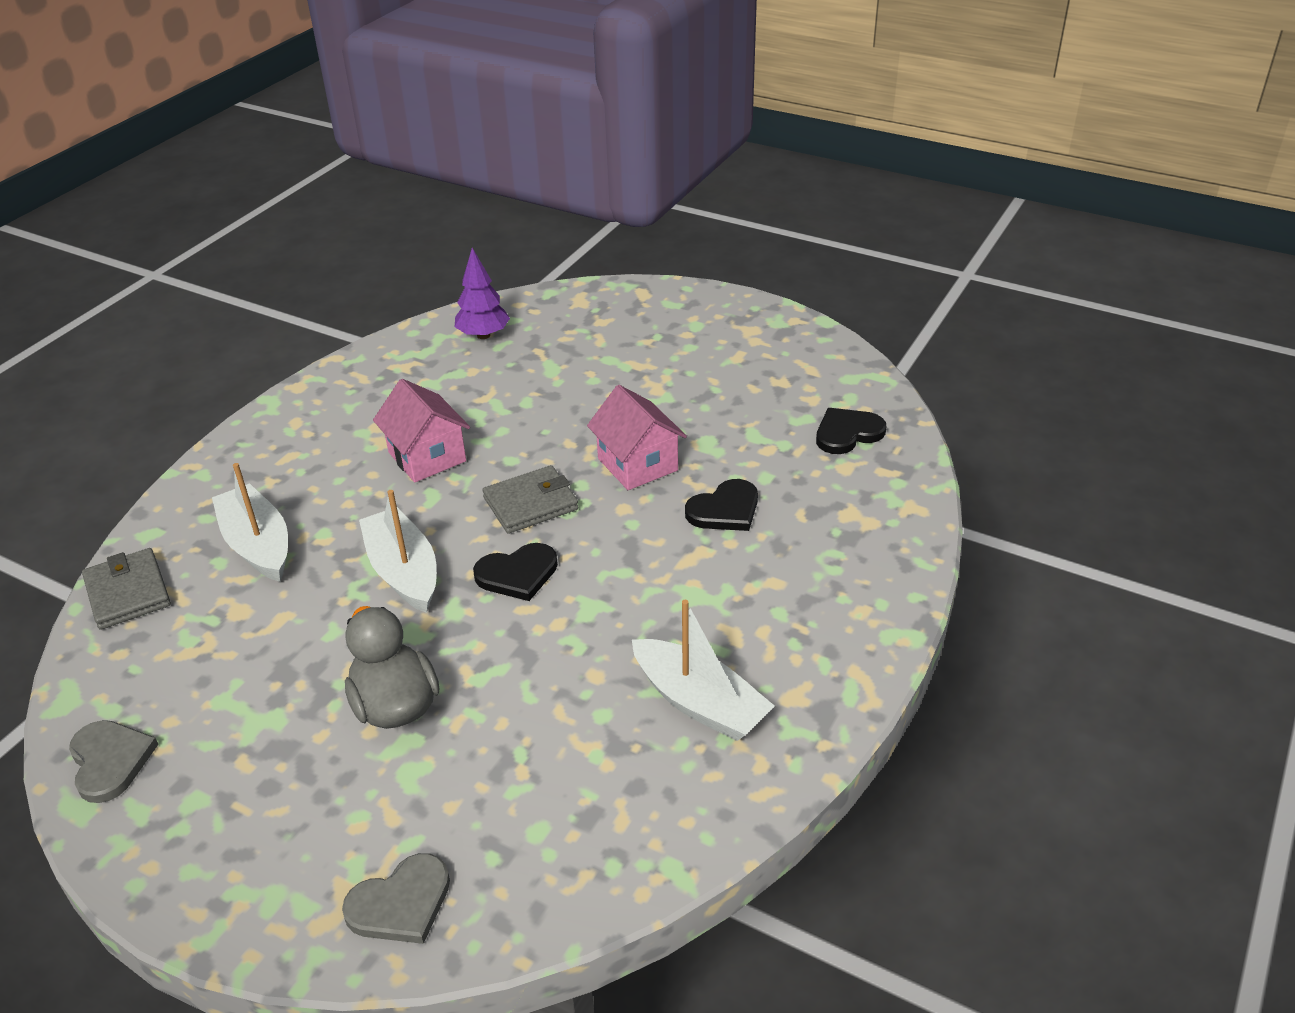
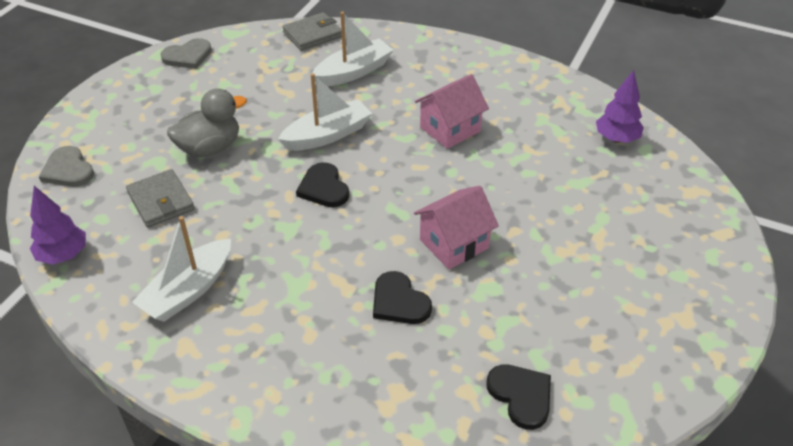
camera: 85 degrees right, 5 degrees up
(531, 503) = (400, 187): grey wallet -> grey wallet (161, 201)
(617, 869) = (63, 255): none -> purple tree

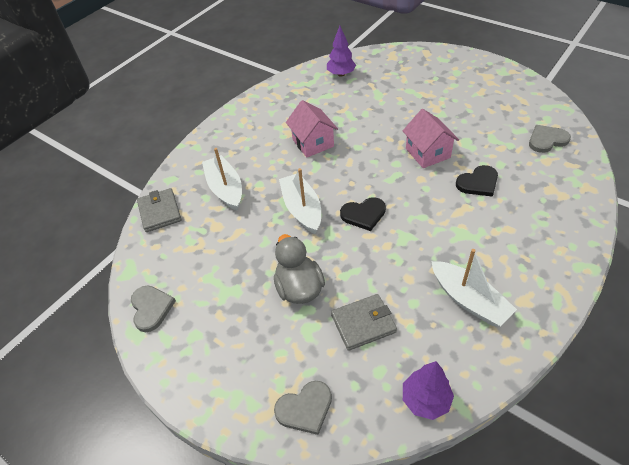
camera: 75 degrees left, 5 degrees up
(521, 396) = (547, 140): black heart -> grey heart

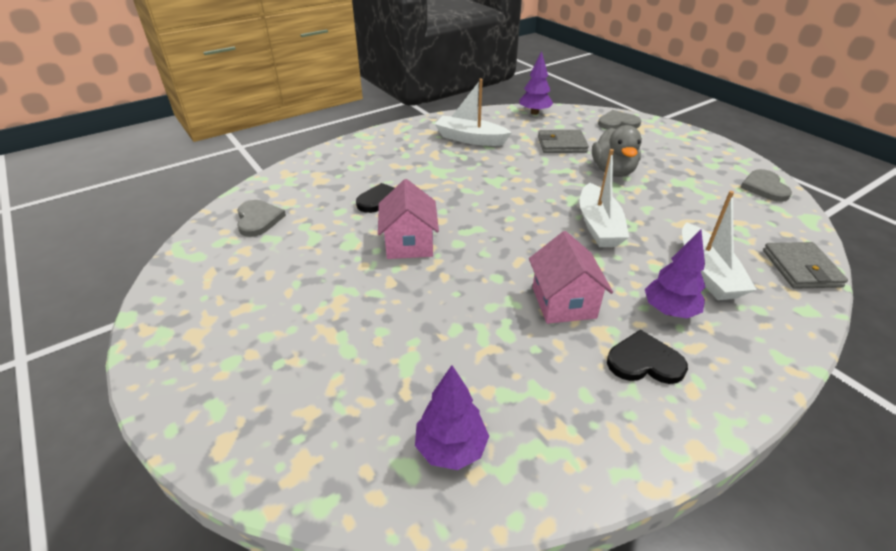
camera: 165 degrees left, 10 degrees down
(252, 155) = (669, 311): none -> purple tree
(363, 214) = (527, 205): black heart -> black heart (644, 361)
(468, 300) = (470, 139): white boat -> white boat turned 45 degrees counterclockwise
(547, 140) = (258, 219): grey heart -> grey heart turned 105 degrees counterclockwise

